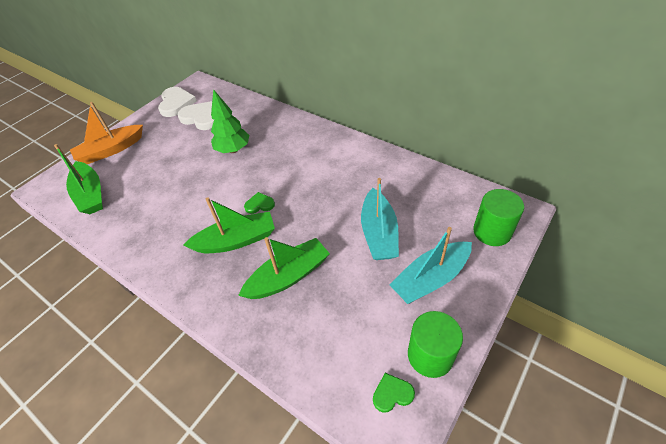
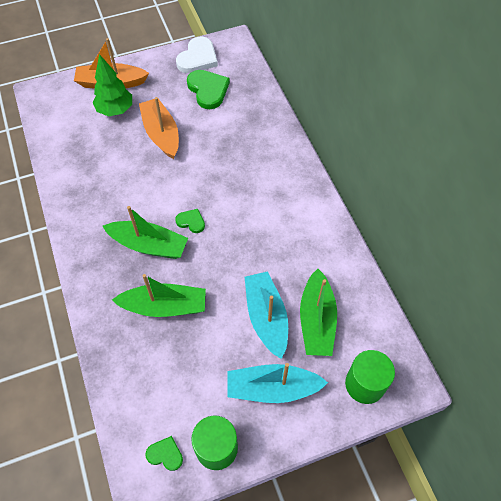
camera: 30 degrees right, 10 degrees up
(91, 194) = (69, 123): green boat -> green boat (317, 320)
(184, 161) = (161, 134): none -> orange boat
(201, 118) = (208, 90): white heart -> green heart
(233, 150) = (210, 147): green tree -> green tree (115, 110)
(379, 233) = (266, 317): turquoise boat -> turquoise boat turned 135 degrees clockwise

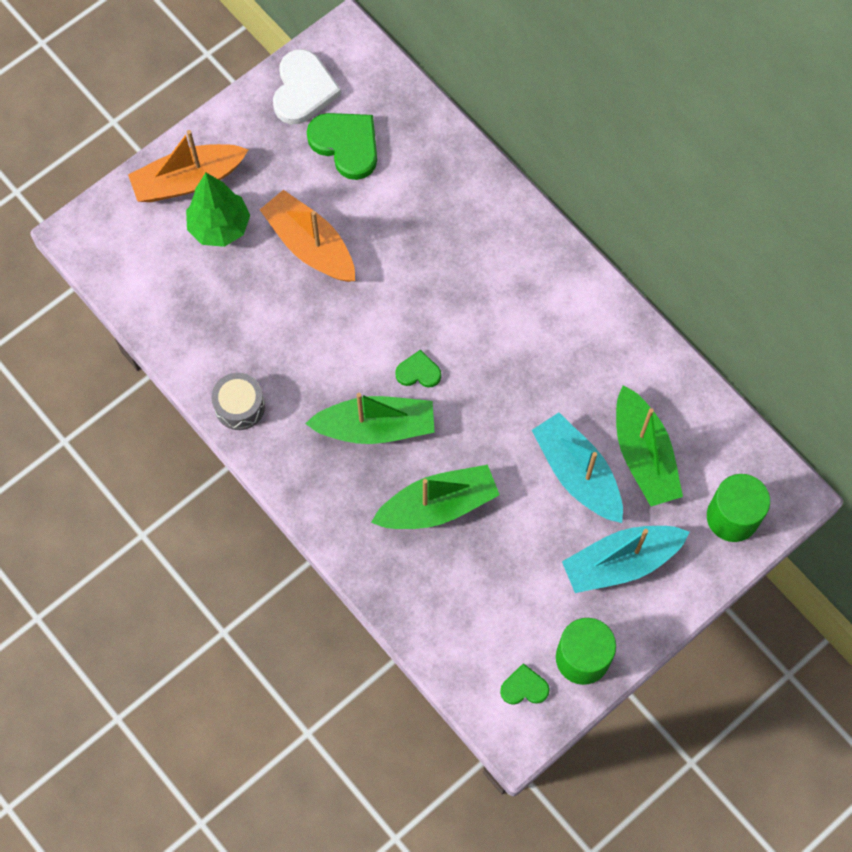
camera: 20 degrees left, 10 degrees up
(73, 207) = (239, 406): none -> grey drum

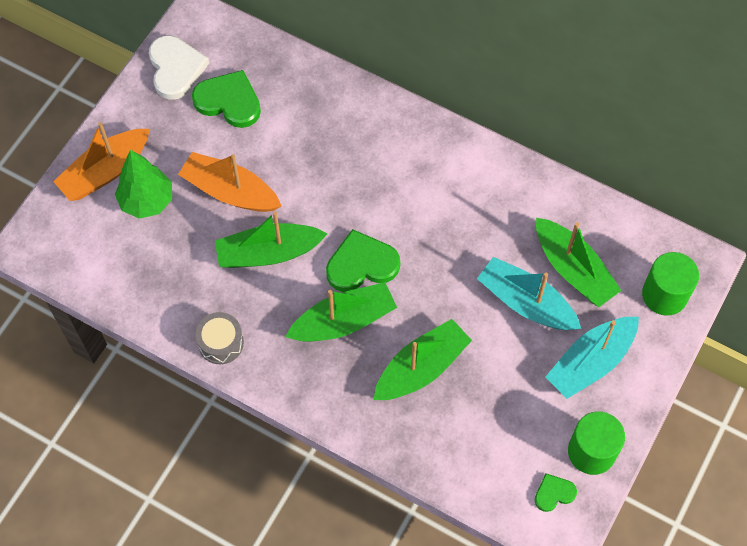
camera: 20 degrees left, 5 degrees down
(325, 326) = (268, 253): none -> green boat
(418, 372) = (361, 264): green heart -> green heart, size x1.84

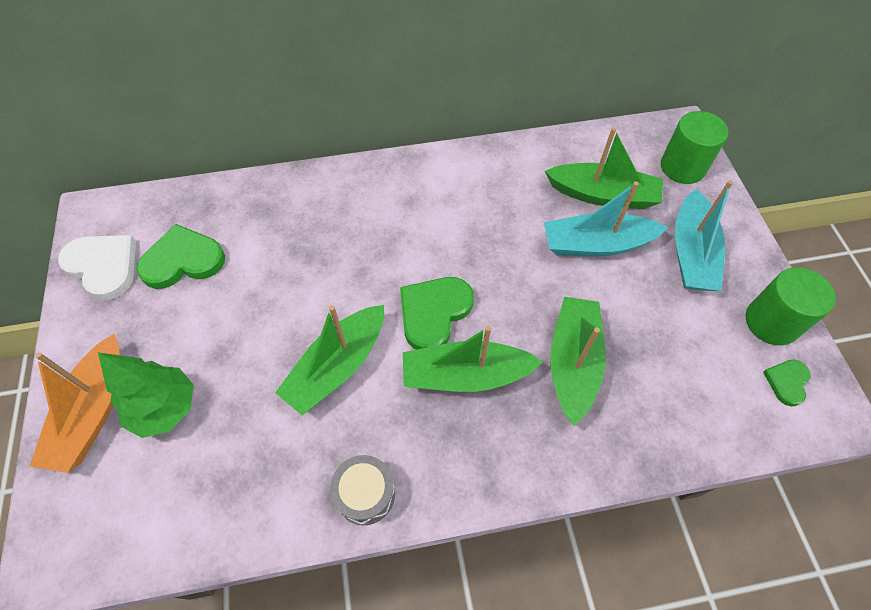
camera: 40 degrees left, 5 degrees down
(230, 191) = (250, 337): orange boat -> none
(343, 321) = (465, 375): green boat -> green boat turned 120 degrees counterclockwise

